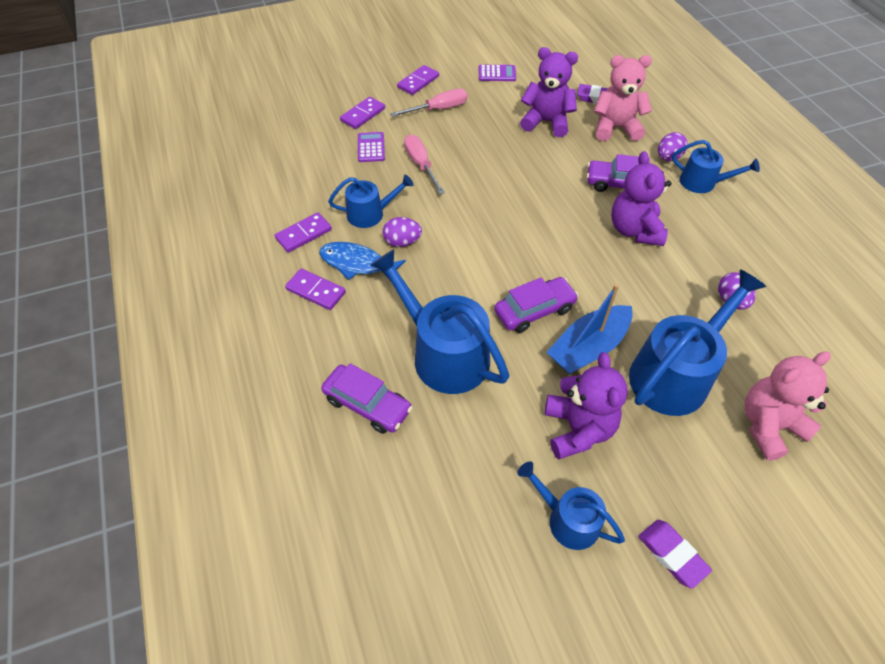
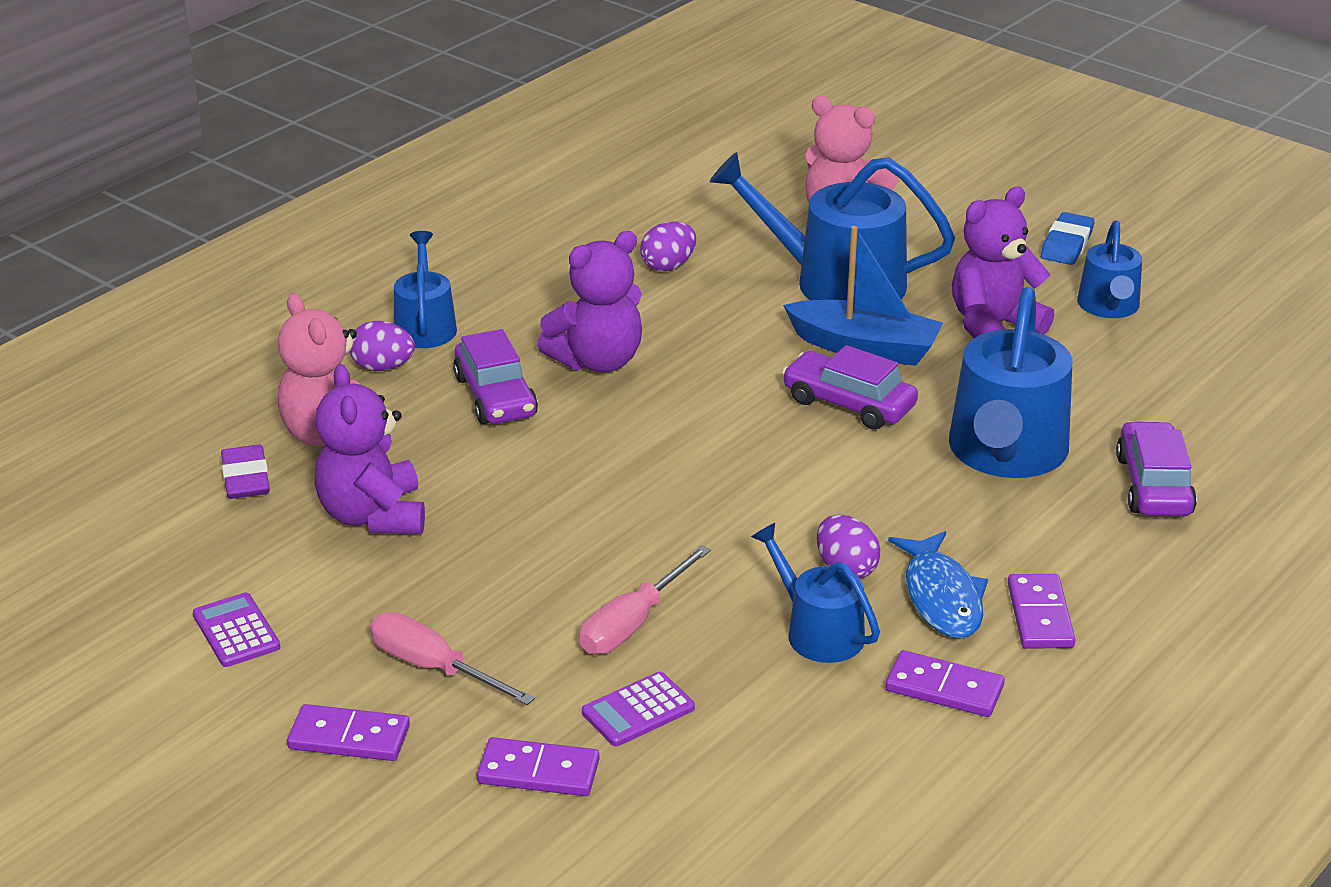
camera: 120 degrees left, 20 degrees down
(672, 554) = (1067, 244): purple eraser -> blue eraser

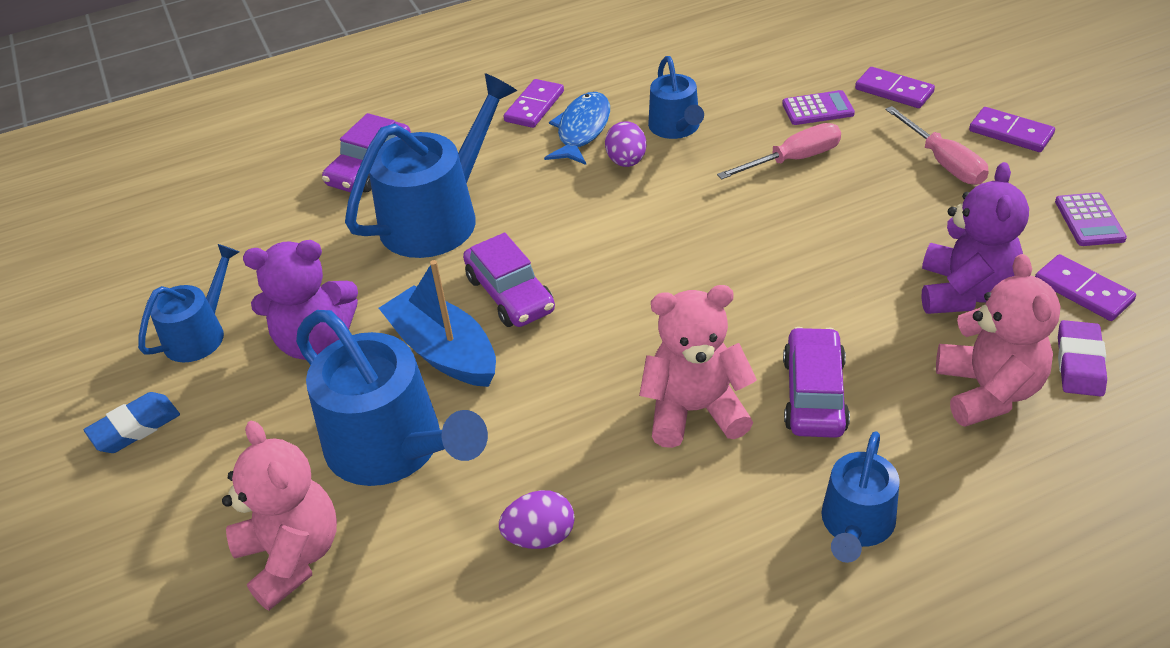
camera: 150 degrees left, 10 degrees up
(383, 367) = (919, 472): purple egg -> none
(597, 361) = (695, 411): purple teddy bear -> pink teddy bear
(944, 688) = (628, 82): purple domino -> purple domino (1083, 291)

